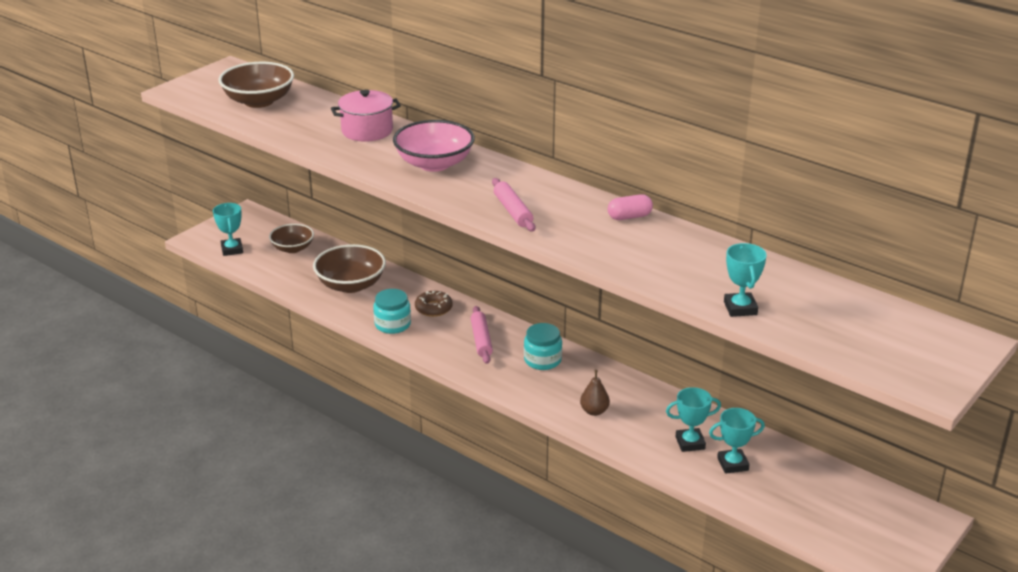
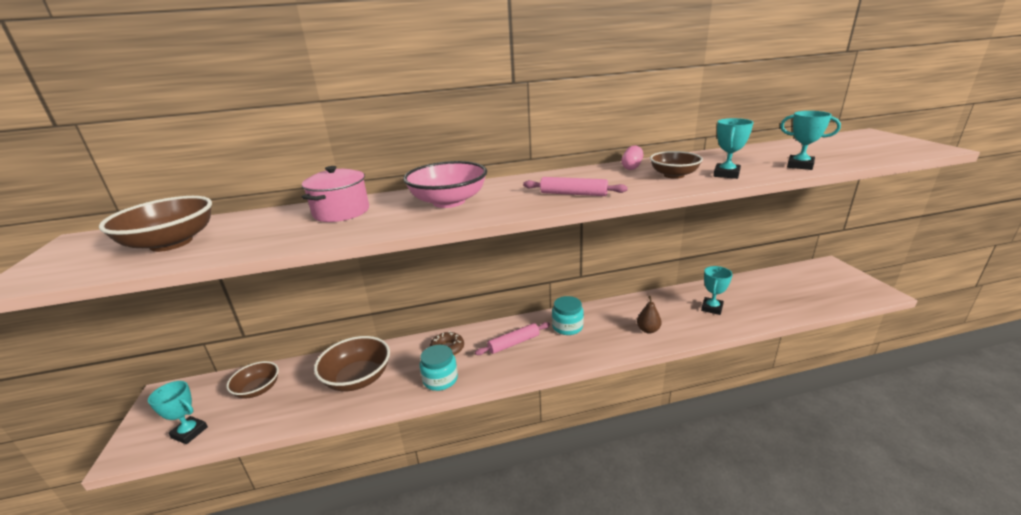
camera: 50 degrees left, 5 degrees down
(481, 340) = (514, 343): pink rolling pin -> pink rolling pin turned 60 degrees counterclockwise
(624, 245) = (674, 175): none -> brown bowl
(732, 464) = (745, 302): turquoise trophy -> turquoise trophy (726, 174)

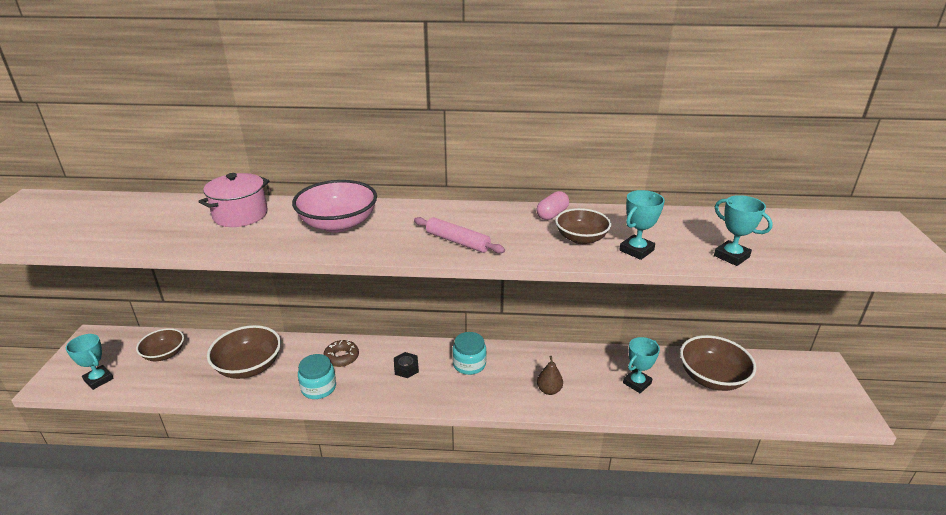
camera: 15 degrees right, 5 degrees up
(171, 243) = (93, 221): brown bowl -> brown bowl (712, 378)
(514, 343) = (406, 368): pink rolling pin -> black nut

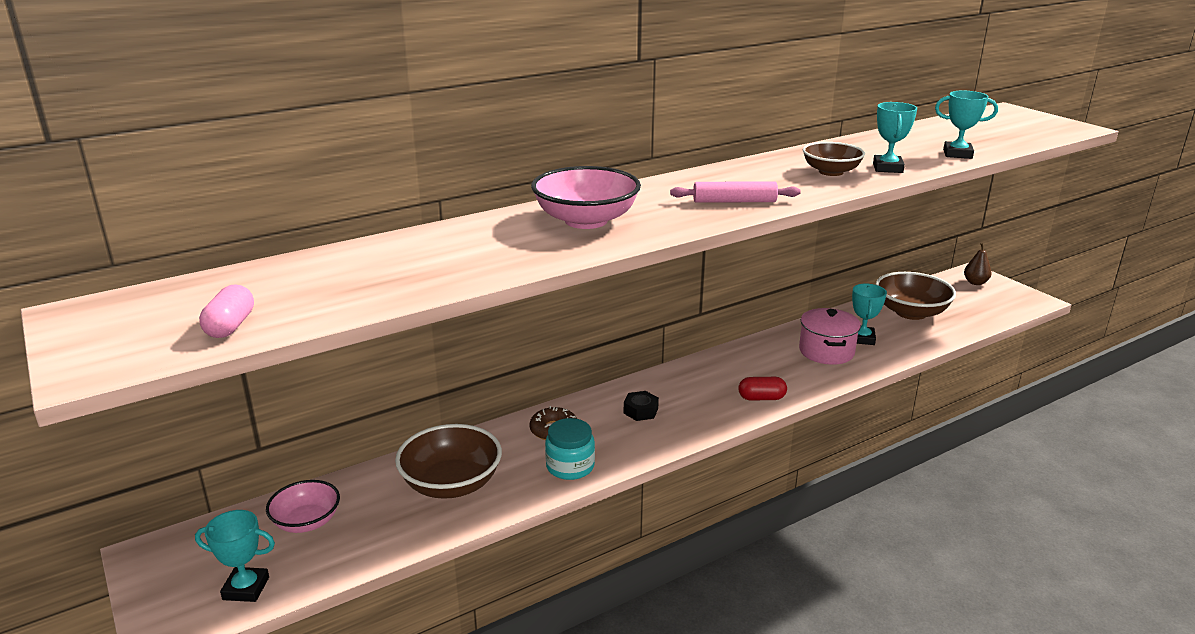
camera: 35 degrees left, 5 degrees down
(164, 354) = (306, 522): brown bowl -> pink bowl
(240, 215) = (451, 243): pink pot -> pink pot (826, 351)
(469, 364) = (698, 382): turquoise jar -> none
(495, 397) = (761, 398): none -> red capsule
(549, 390) = (800, 373): brown pear -> brown pear (975, 282)
(552, 214) = (772, 162): pink capsule -> pink capsule (230, 326)

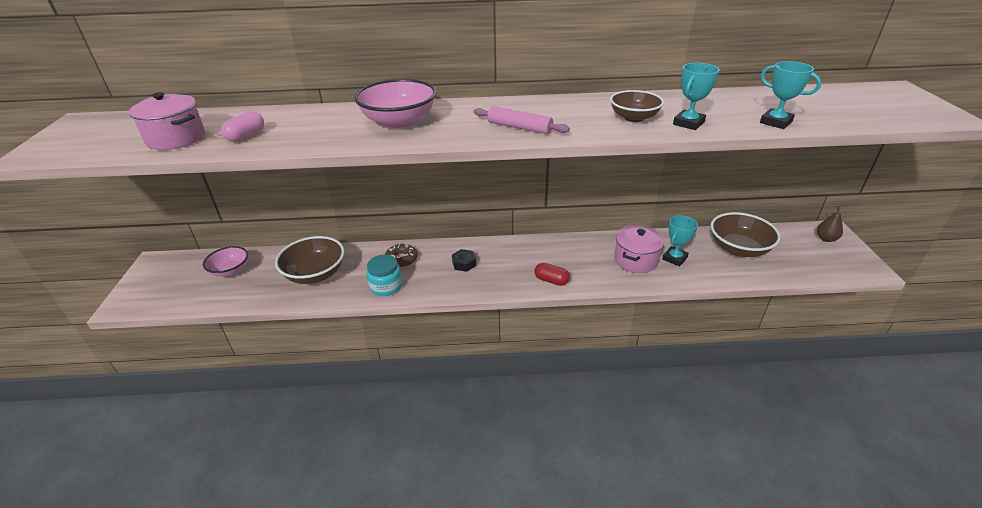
camera: 30 degrees right, 10 degrees up
(230, 326) = (119, 146): pink capsule -> pink capsule (246, 136)
(246, 588) = (170, 297): turquoise trophy -> none
(307, 299) = (176, 139): none -> pink pot

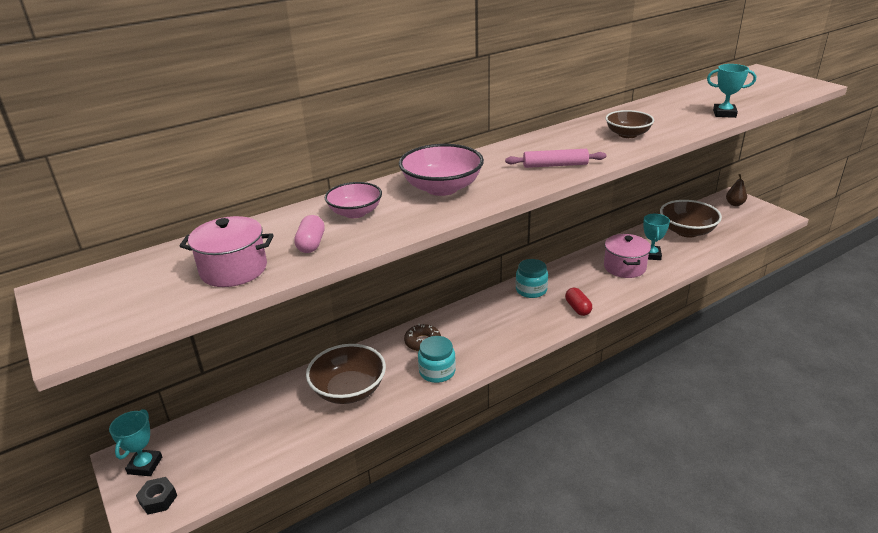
camera: 30 degrees left, 5 degrees down
(230, 270) = (242, 426): pink bowl -> pink bowl (355, 212)
(464, 263) = (487, 323): black nut -> black nut (158, 499)
(529, 250) = (531, 290): none -> turquoise jar
(551, 280) = (578, 308): red capsule -> red capsule turned 75 degrees clockwise
(688, 123) = (671, 129): turquoise trophy -> turquoise trophy (145, 465)

